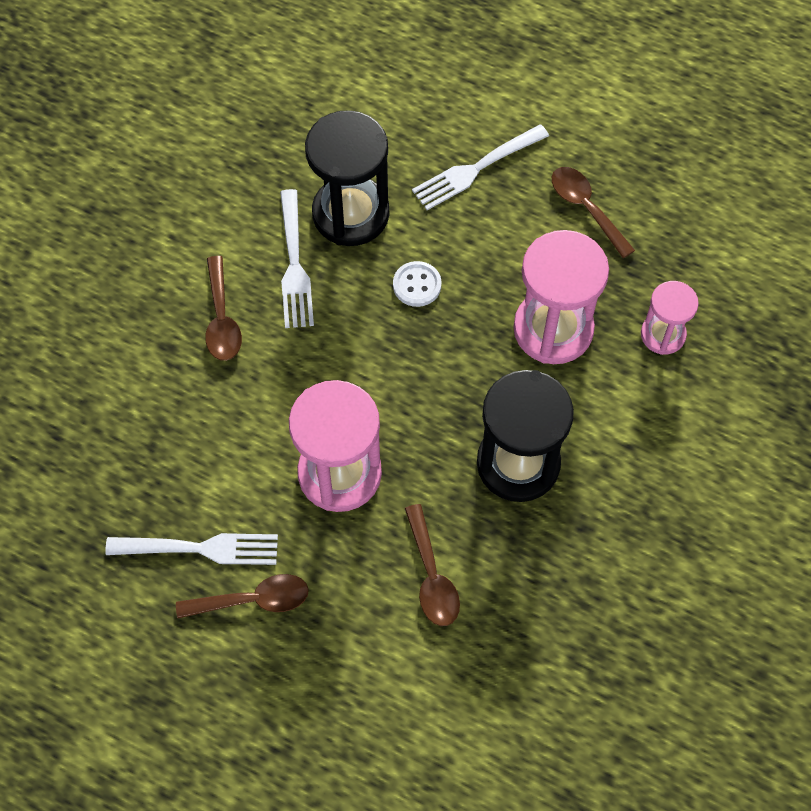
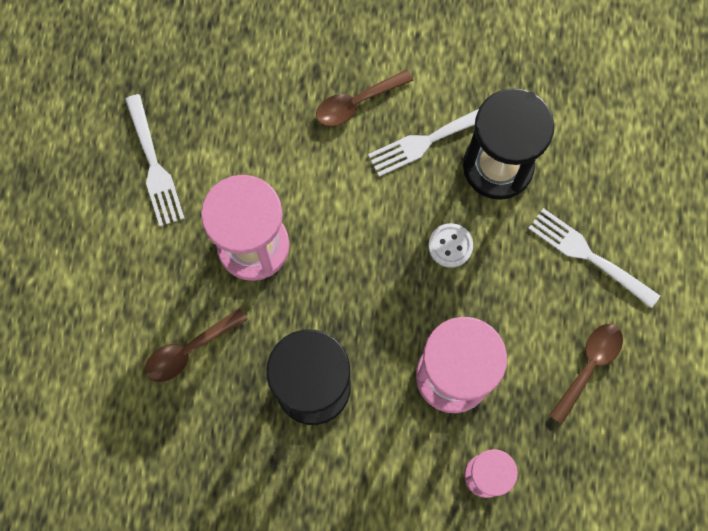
camera: 70 degrees right, 10 degrees up
(252, 600) = (124, 220): brown spoon -> none

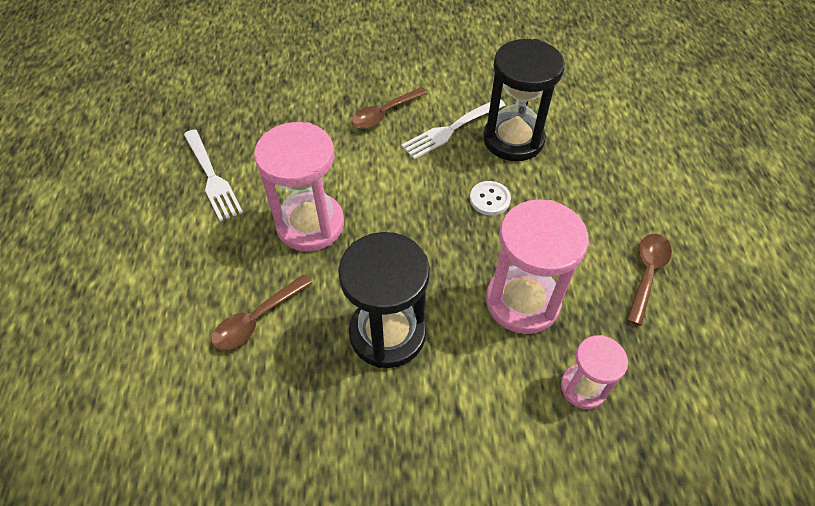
camera: 10 degrees left, 20 degrees down
(589, 256) = (613, 190): white fork -> none

